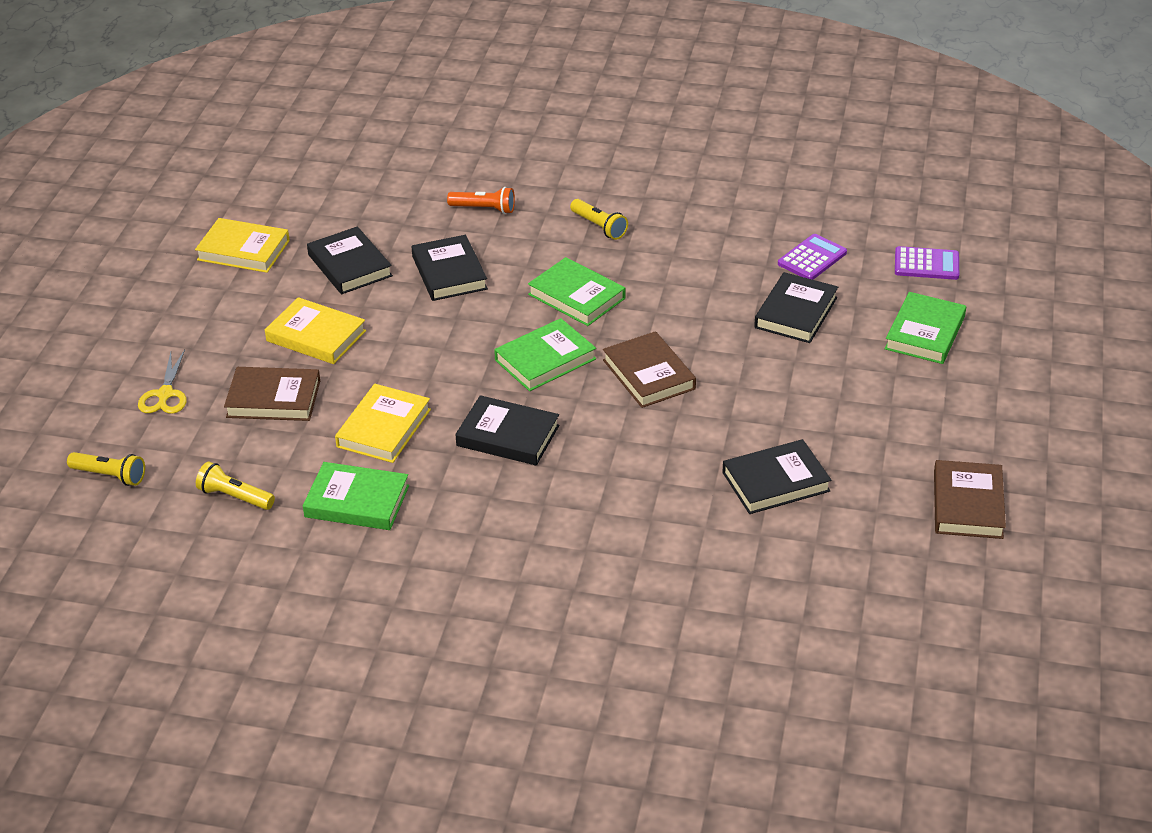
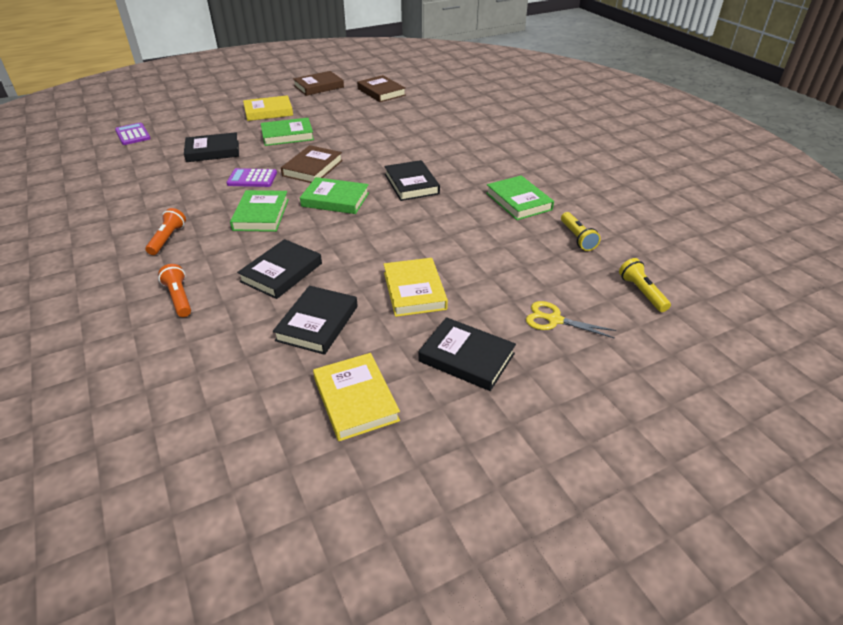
camera: 130 degrees left, 0 degrees up
(165, 394) = (554, 320): yellow scissors -> yellow scissors turned 120 degrees counterclockwise
(273, 399) = (492, 271): brown book -> brown book (381, 92)
(384, 428) = (458, 220): yellow book -> yellow book (268, 112)
(599, 226) = (167, 239): yellow flashlight -> orange flashlight
(775, 482) = (354, 118): black book -> black book (466, 357)
(812, 258) = (151, 162): purple calculator -> purple calculator (252, 178)
(925, 333) = (201, 120): green book -> green book (287, 135)

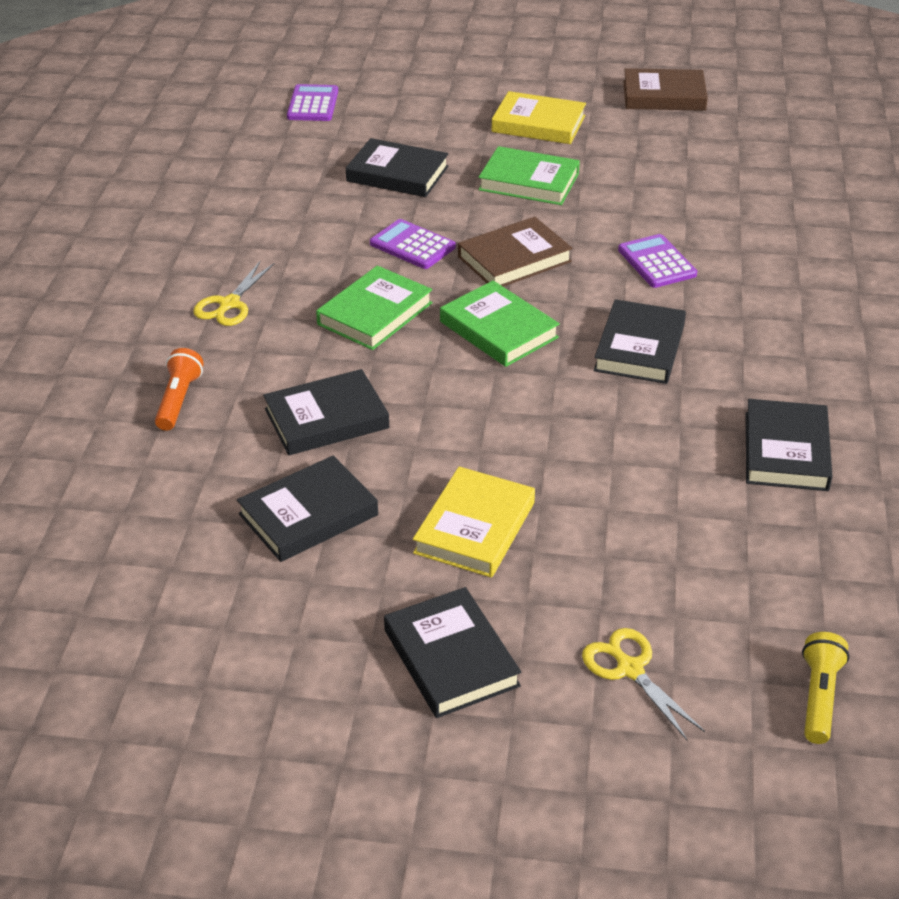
camera: 35 degrees right, 0 degrees up
(167, 239) = (229, 304): orange flashlight -> yellow scissors
(355, 399) = (265, 639): yellow book -> none
(381, 92) = (762, 142): brown book -> none
(383, 148) = (657, 262): none -> purple calculator
(518, 201) = (786, 451): green book -> black book
(577, 238) = (815, 558): yellow flashlight -> none

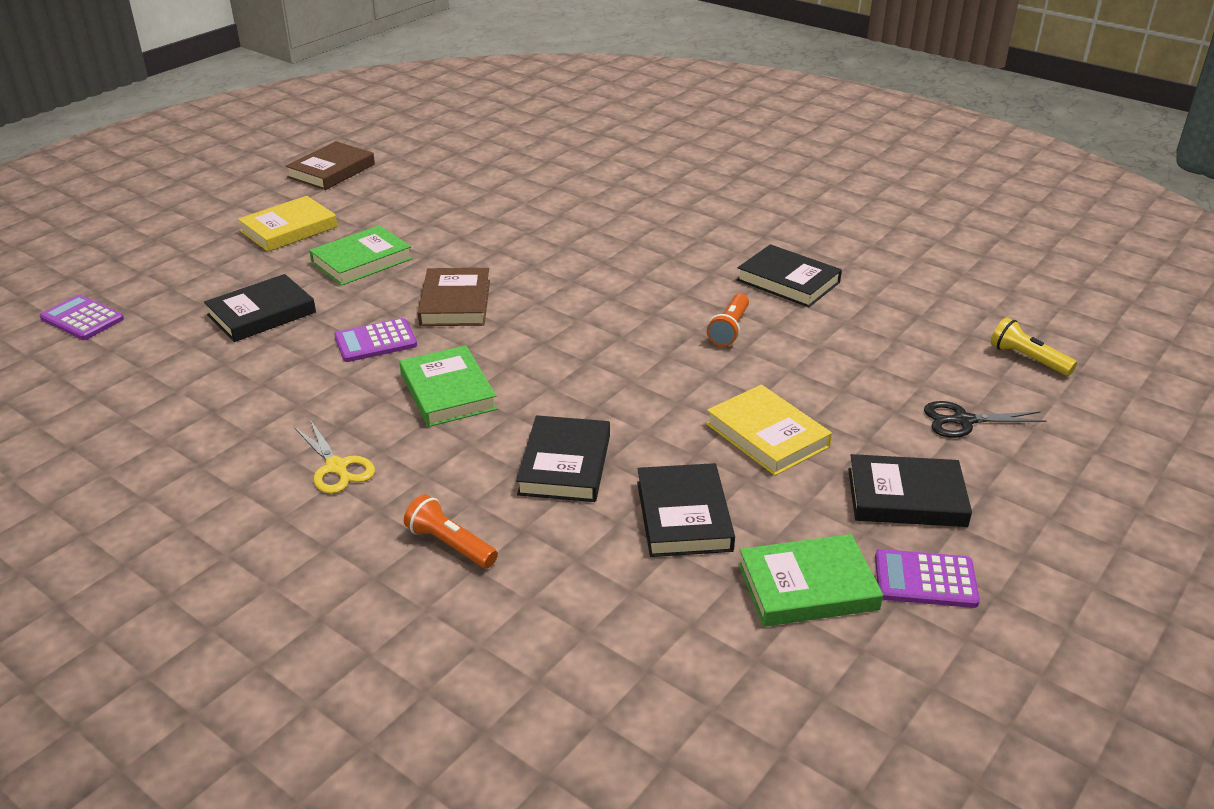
camera: 60 degrees left, 5 degrees down
(498, 329) = (537, 341): green book -> green book (807, 587)
(630, 669) = (963, 421): yellow scissors -> black scissors
(639, 347) = (624, 292): black book -> none
(641, 441) = (729, 329): none -> orange flashlight
(657, 262) = (533, 249): purple calculator -> purple calculator (925, 580)

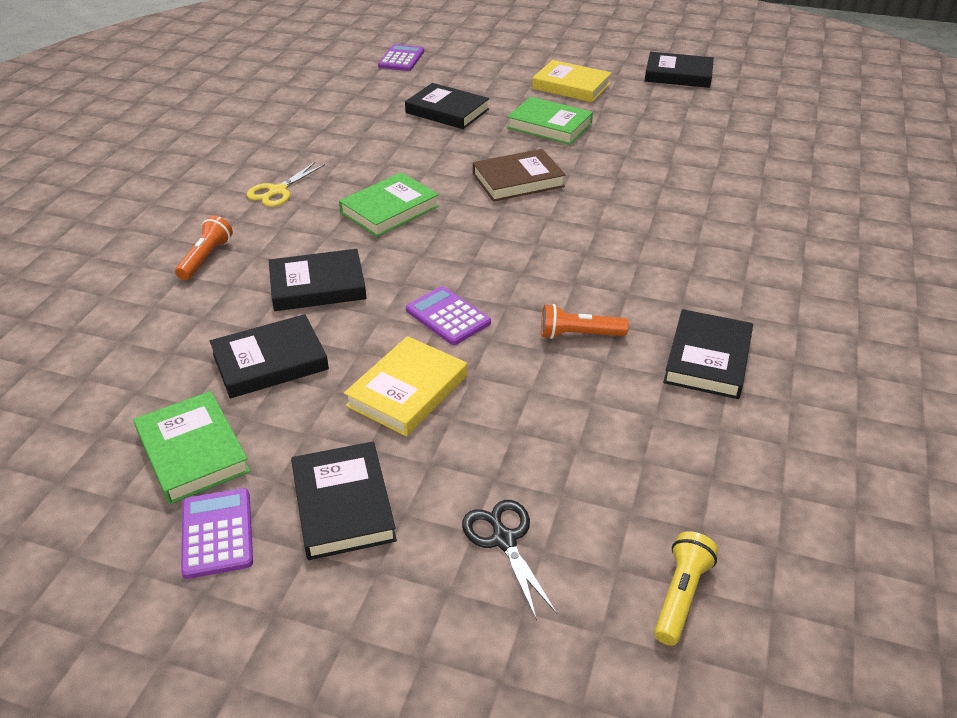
camera: 70 degrees right, 5 degrees up
(331, 171) = (678, 75): brown book -> black book
(375, 341) = (439, 162): purple calculator -> purple calculator (448, 316)

